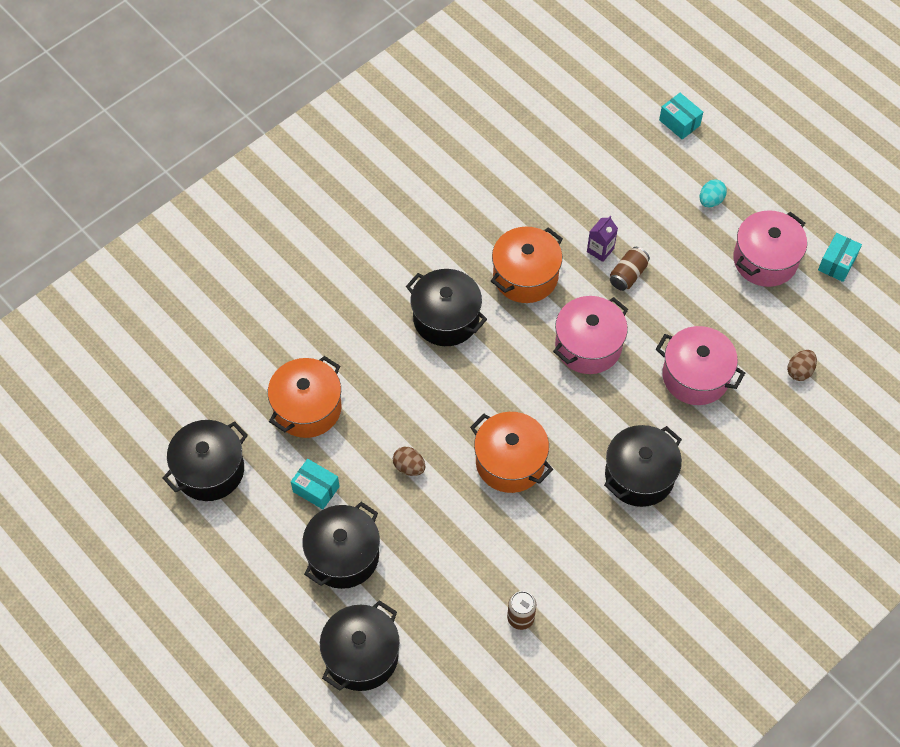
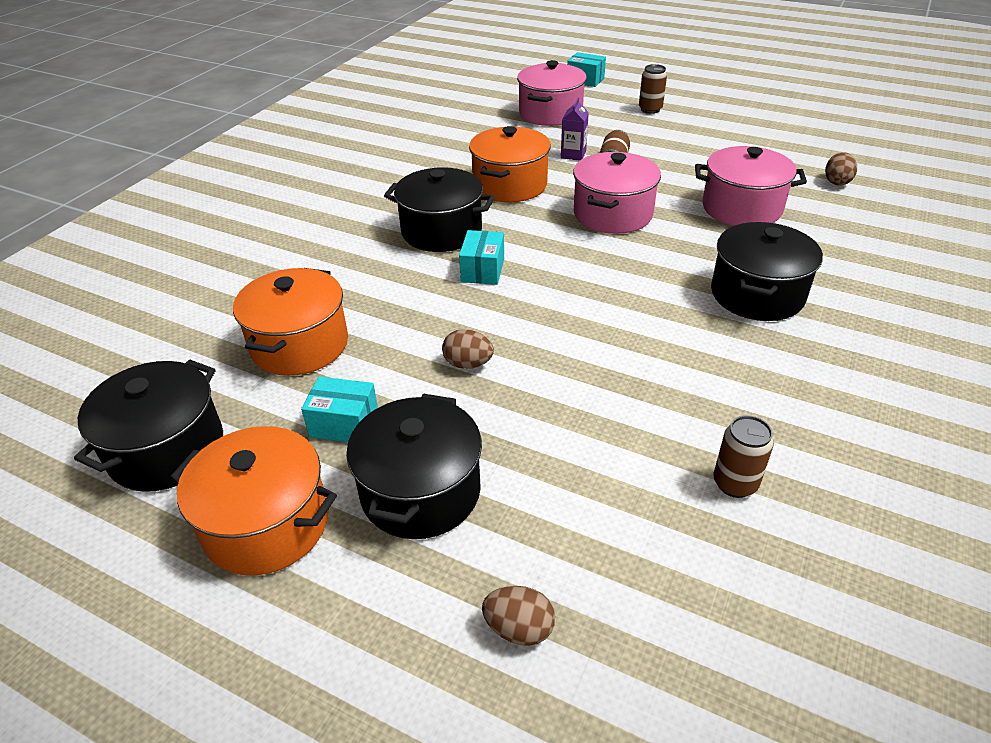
camera: 20 degrees left, 20 degrees down
(361, 656) = (519, 628): black pot -> brown egg
(510, 462) = (596, 324): orange pot -> orange pot (266, 524)
(710, 200) = (650, 109): turquoise egg -> brown can
(765, 260) = (731, 129): pink pot -> pink pot (550, 113)
(837, 263) = (794, 118): turquoise box -> turquoise box (482, 270)

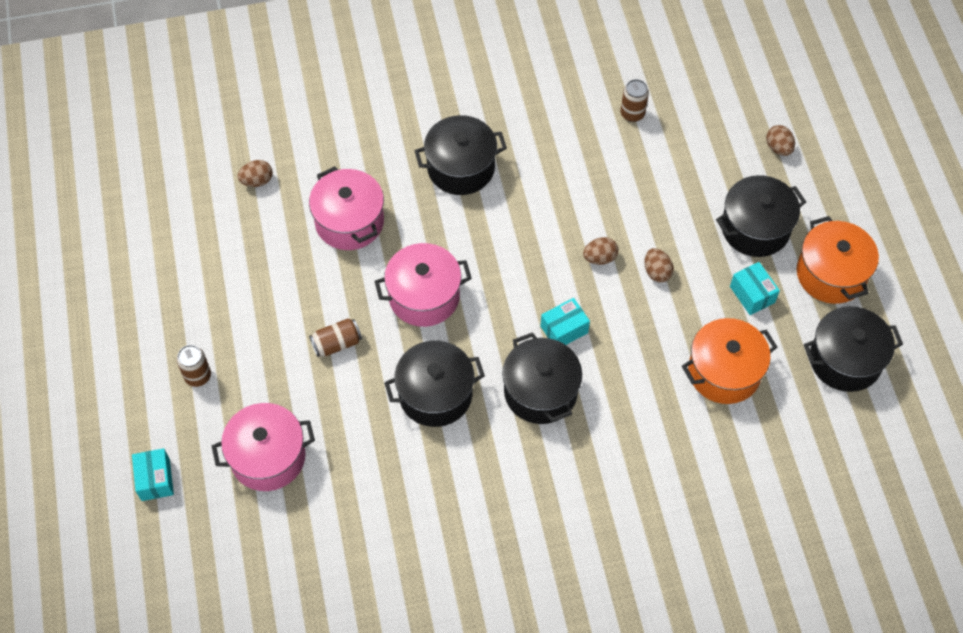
camera: 130 degrees left, 20 degrees up
(510, 185) = (435, 394): orange pot -> black pot
(535, 332) = (599, 258): none -> brown egg
(573, 154) = (344, 382): purple carton -> none

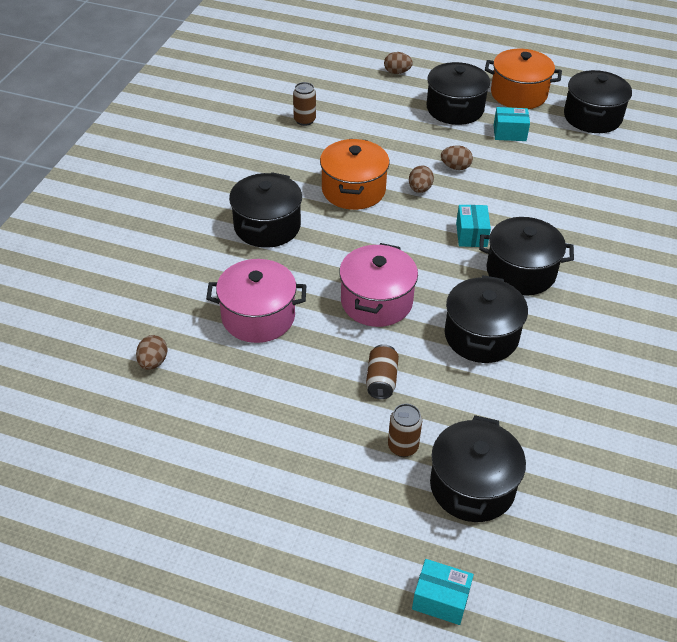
camera: 60 degrees left, 15 degrees down
(198, 376) = (339, 506): brown can -> brown can (403, 447)
(268, 457) = (472, 486): pink pot -> black pot
(724, 372) = (566, 172): orange pot -> orange pot (353, 190)

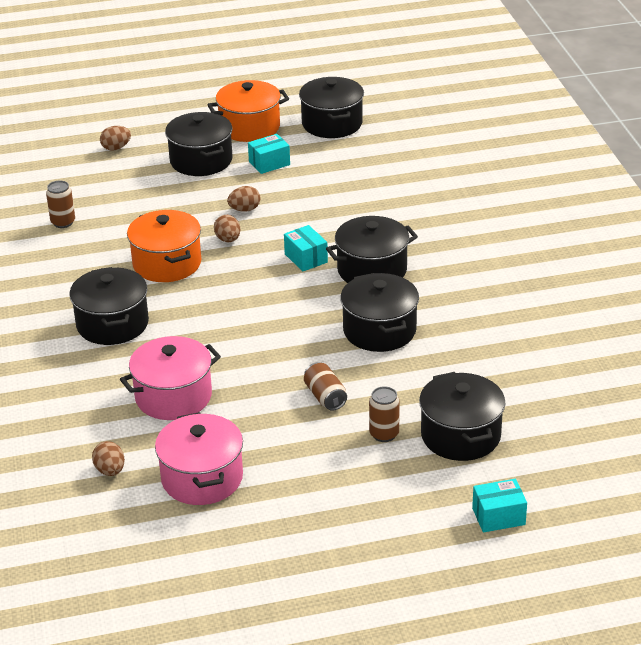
camera: 30 degrees left, 10 degrees down
(376, 301) = (269, 342): pink pot -> pink pot (202, 478)

